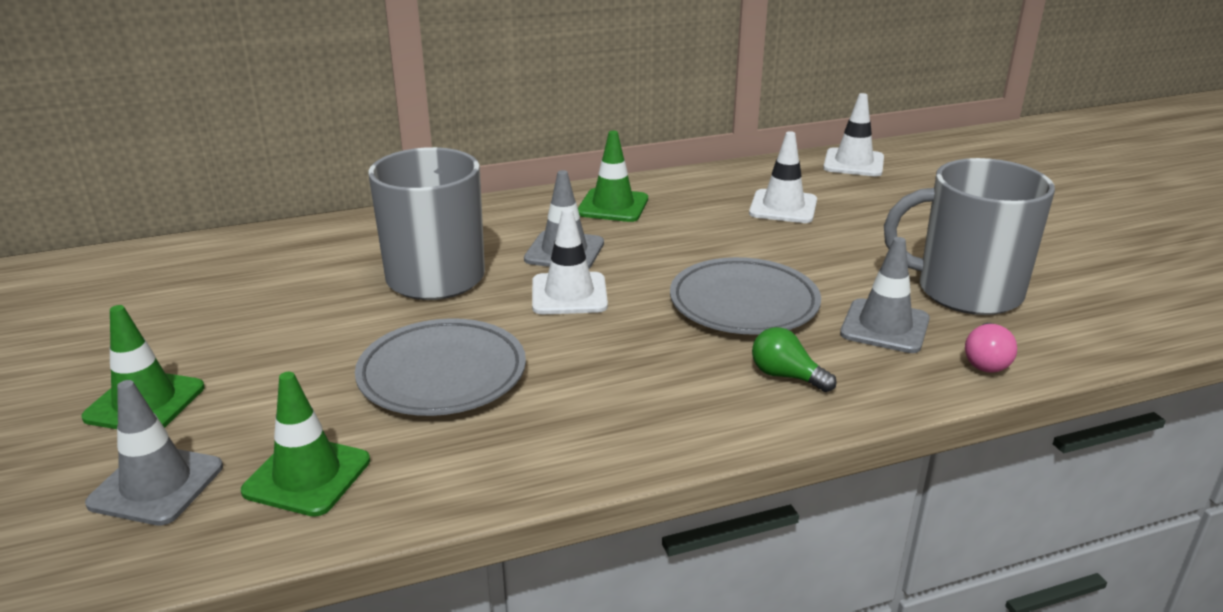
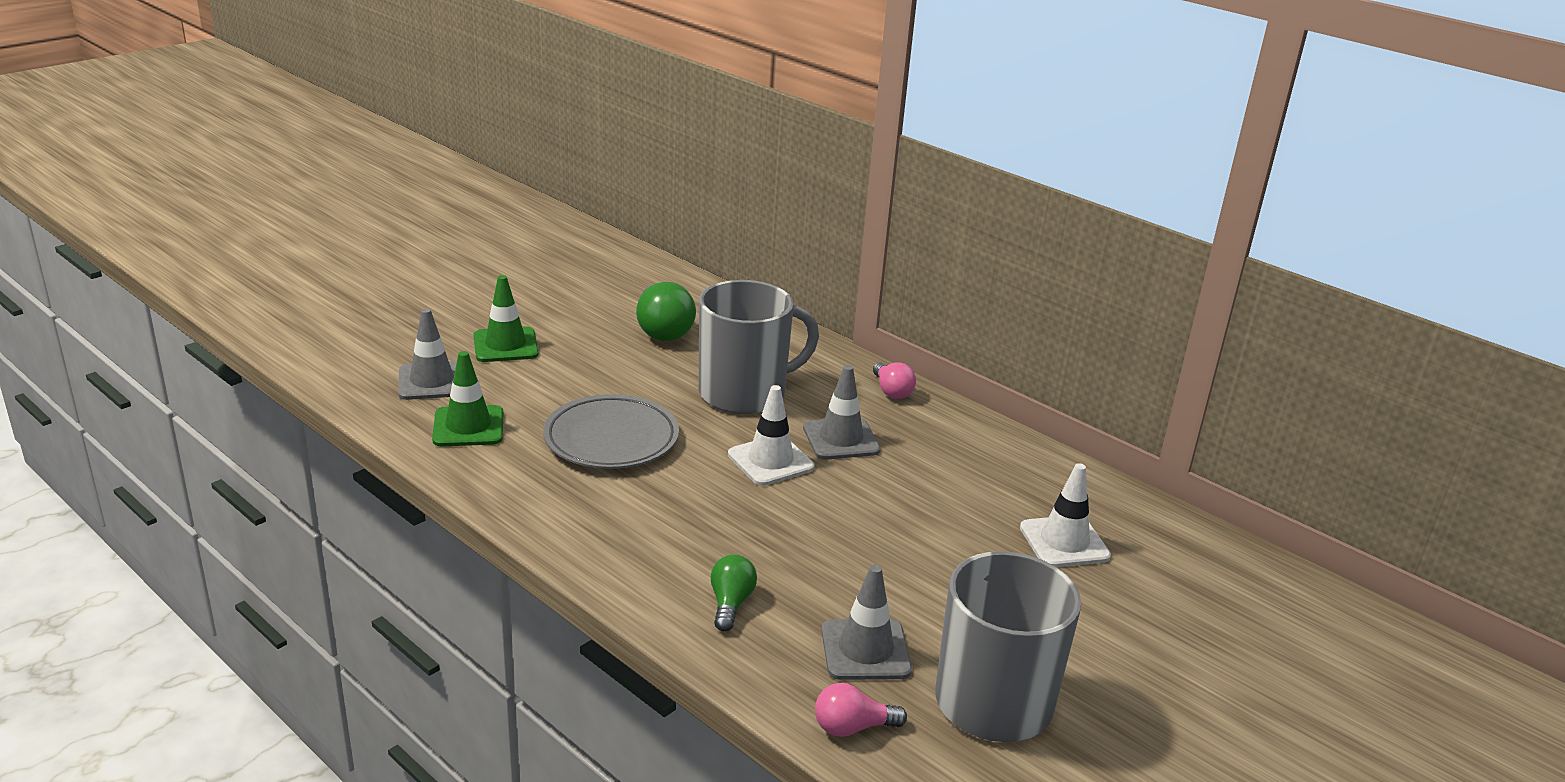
camera: 60 degrees right, 0 degrees up
(256, 289) = (662, 330): none -> green light bulb
(510, 208) = (891, 391): none -> pink light bulb
(613, 206) = (954, 441): green traffic cone -> none
(744, 304) = (835, 556): grey plate -> none
(853, 163) = (1243, 572): white traffic cone -> none

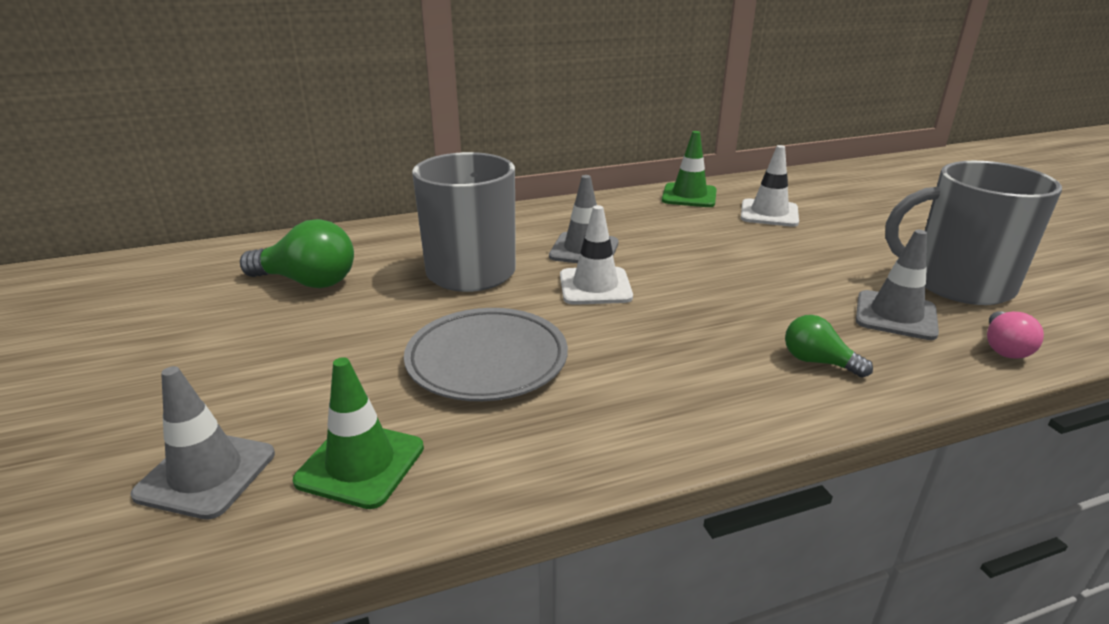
camera: 60 degrees left, 0 degrees up
(505, 345) = (199, 388): green traffic cone -> green traffic cone (689, 196)
(891, 391) = (530, 215): pink light bulb -> none

